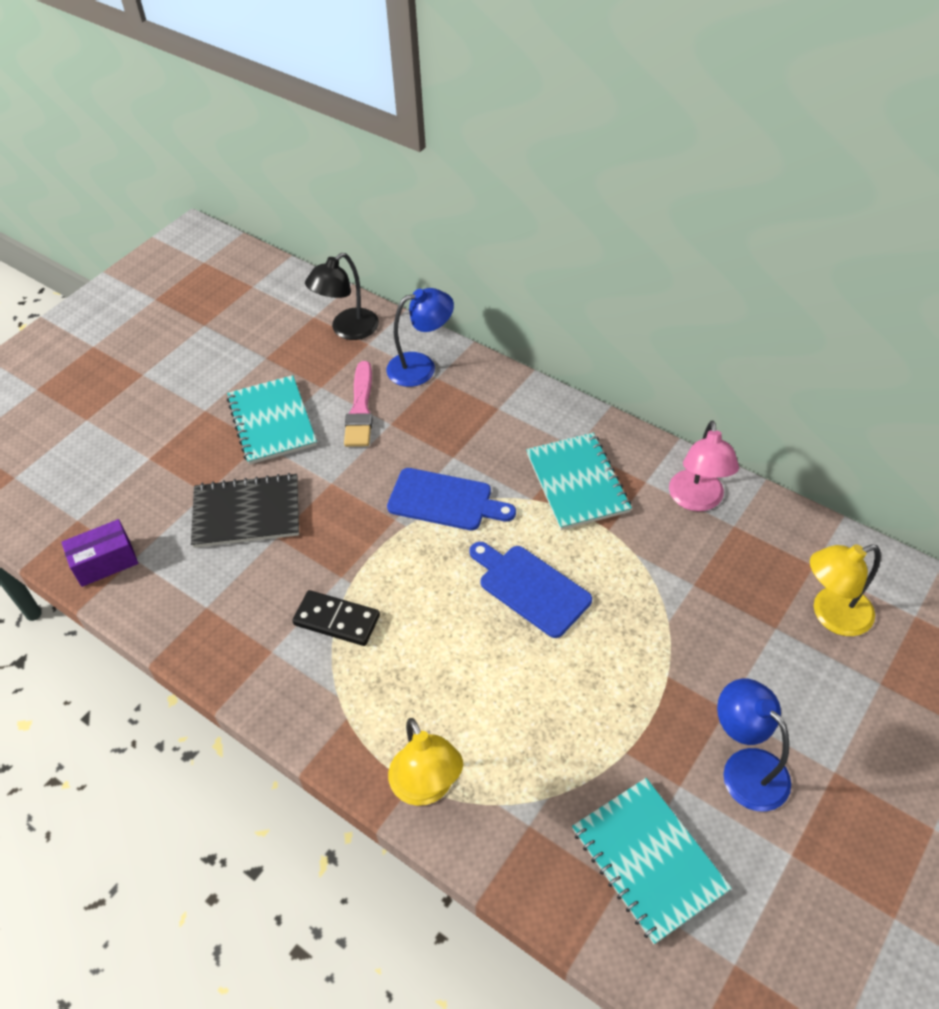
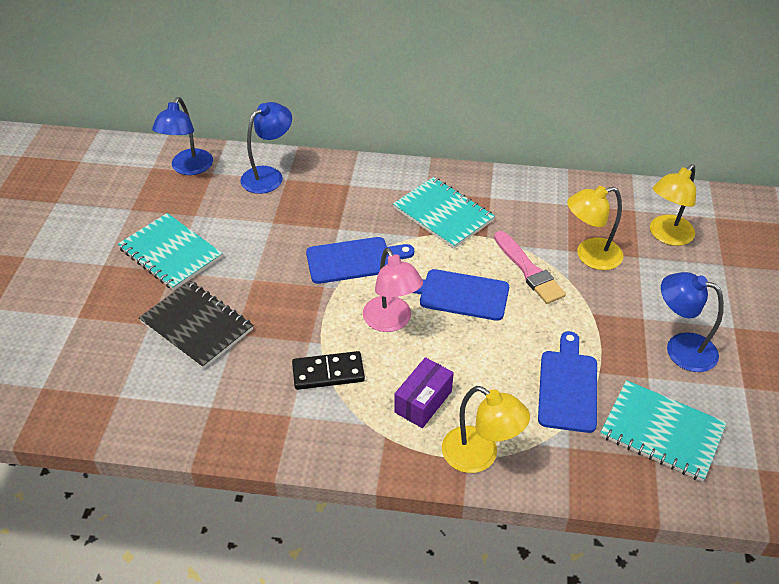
camera: 30 degrees left, 5 degrees down
(105, 562) = (94, 409): purple box -> purple box (423, 401)
(247, 513) = (197, 326): black notebook -> black notebook turned 75 degrees clockwise
(347, 330) = (188, 168): black lamp -> blue lamp
(360, 409) = (240, 220): pink brush -> pink brush (529, 270)
(577, 753) = (567, 386): none -> blue cutting board
(697, 500) = (533, 197): pink lamp -> pink lamp (391, 322)
(715, 603) = (590, 256): none -> yellow lamp

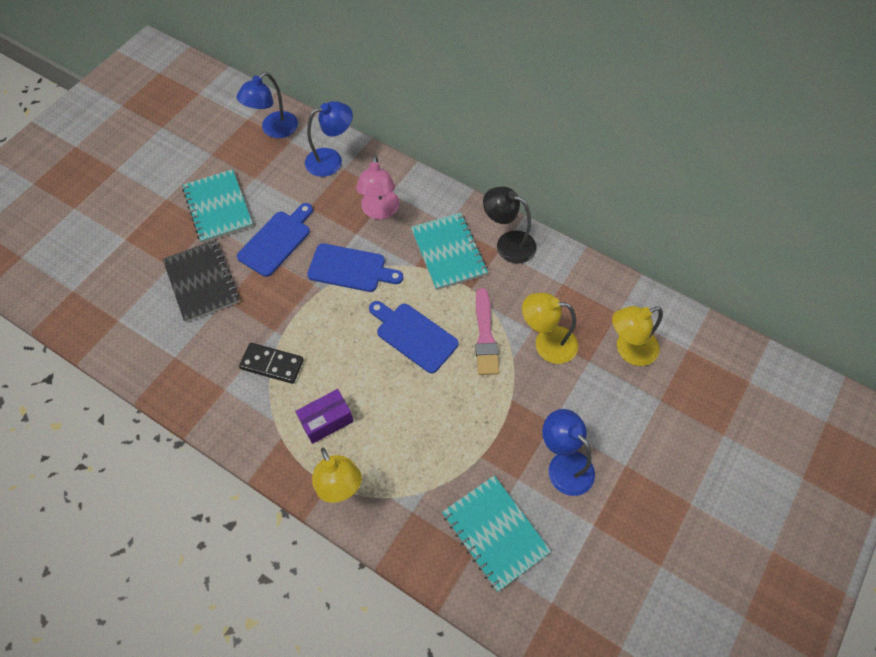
camera: 25 degrees right, 15 degrees up
(391, 322) = (345, 339): pink lamp -> pink lamp (380, 211)
(494, 189) = (508, 243): none -> black lamp
(567, 386) = (446, 458): blue cutting board -> blue cutting board (276, 241)

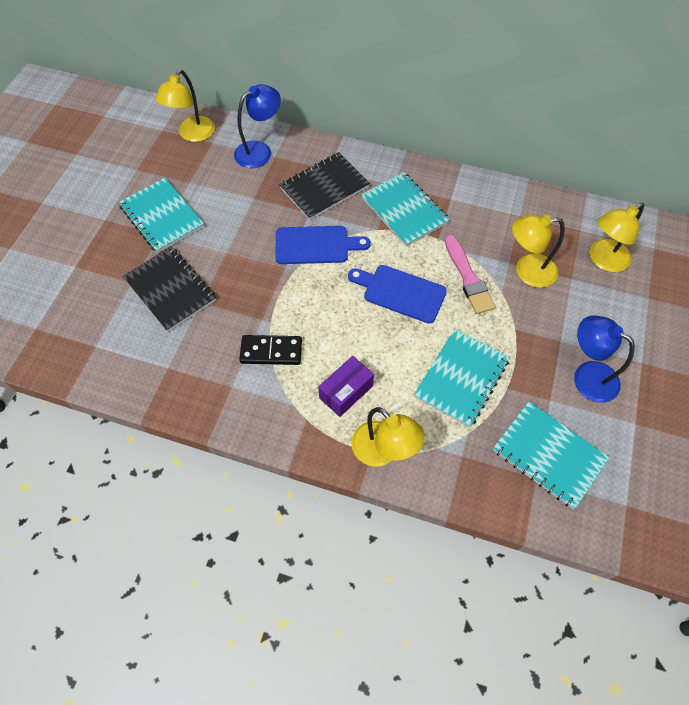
camera: 15 degrees left, 0 degrees up
(274, 130) = (192, 134): blue lamp -> yellow lamp
(276, 241) = (233, 235): blue cutting board -> none
(380, 211) = (324, 187): pink lamp -> black notebook
(440, 435) = (461, 378): none -> turquoise notebook
(508, 243) = (456, 191): black lamp -> none

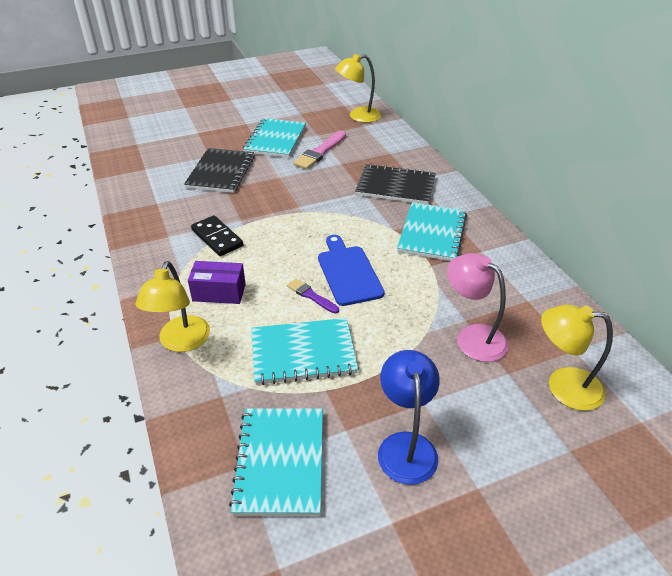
camera: 50 degrees right, 20 degrees down
(259, 151) = (385, 145): blue lamp -> none
(316, 245) = (337, 209): blue cutting board -> none
(405, 333) = (311, 296): none -> purple brush
(468, 278) = (414, 303): pink brush -> pink brush (320, 152)
(527, 271) = (472, 337): yellow lamp -> pink lamp

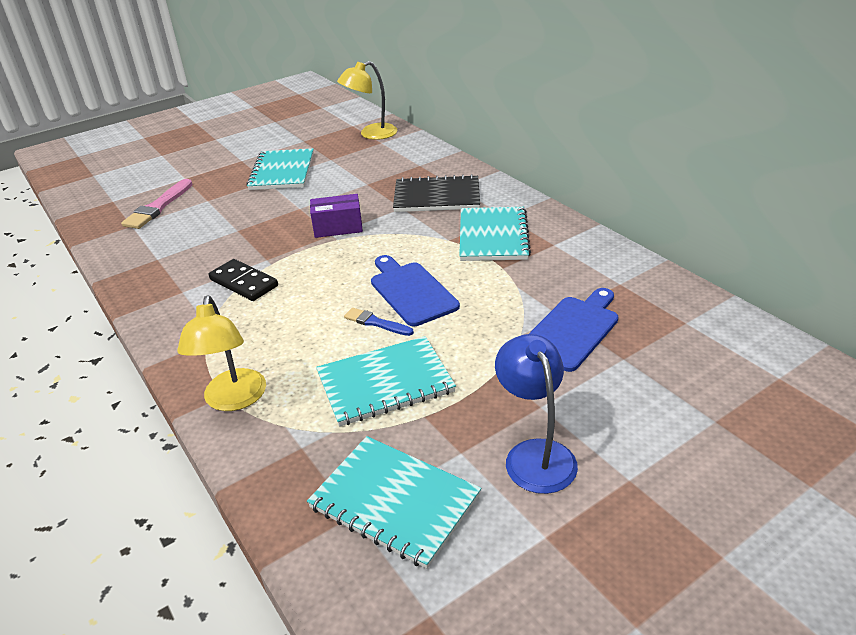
camera: 10 degrees left, 5 degrees down
(219, 292) = (264, 339): purple box -> purple box (338, 227)
(221, 172) = (227, 214): black notebook -> none
(280, 461) = (394, 501): turquoise notebook -> turquoise notebook turned 45 degrees counterclockwise
(311, 296) = (376, 323): purple brush -> blue brush
(320, 152) = (339, 176): pink brush -> pink brush (158, 207)
(472, 337) = (572, 330): pink lamp -> blue cutting board
(563, 386) = (686, 360): yellow lamp -> none

